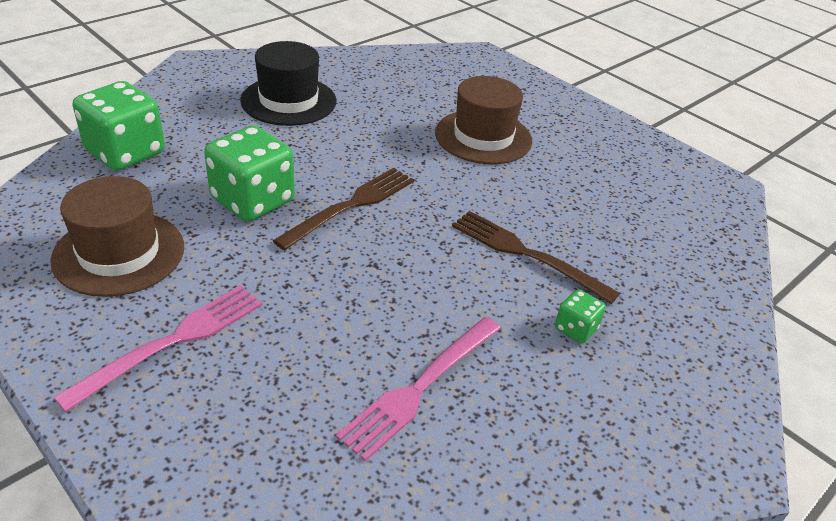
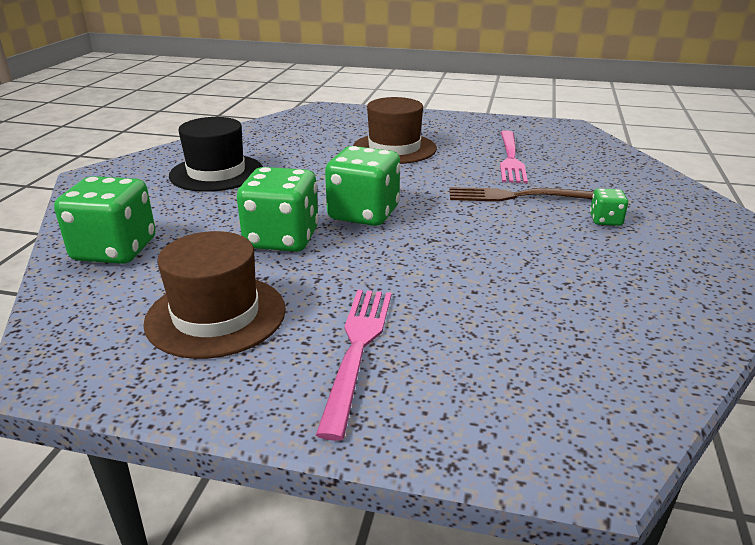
camera: 30 degrees left, 10 degrees down
(352, 205) = (363, 213): brown fork -> green dice
(419, 389) = (572, 291): pink fork -> pink fork (511, 159)

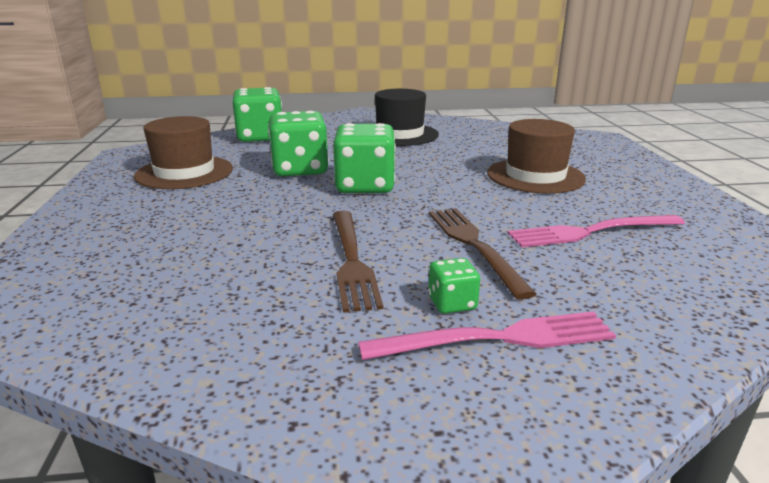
camera: 70 degrees right, 5 degrees down
(357, 348) = (145, 214): pink fork -> pink fork (500, 338)
(531, 243) = (352, 261): none -> brown fork

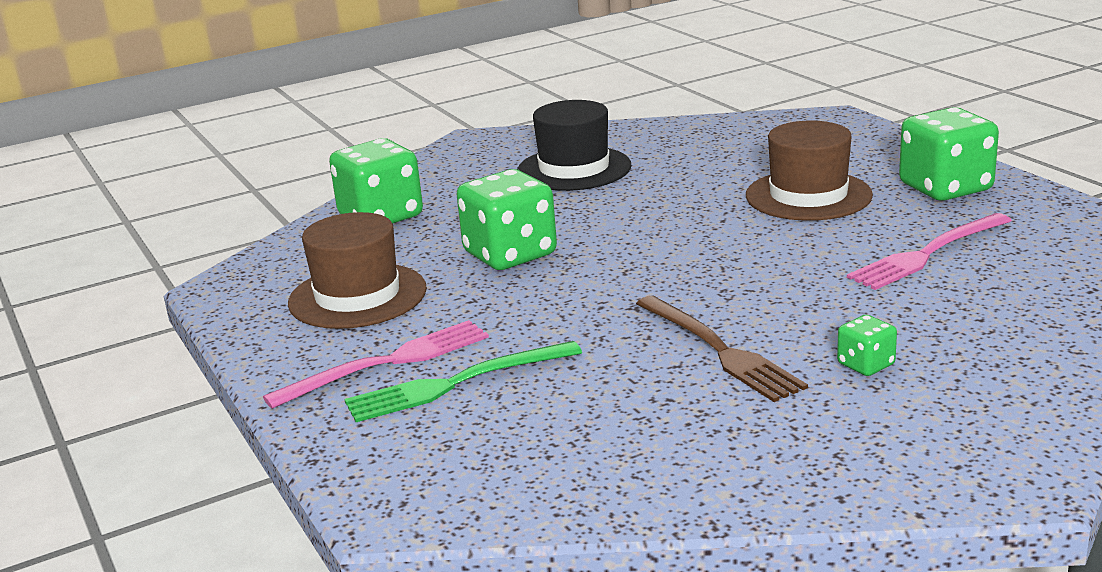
camera: 20 degrees left, 0 degrees up
(153, 235) = (454, 384): none -> green fork
(365, 186) = (623, 258): green dice -> green dice (945, 188)
(473, 244) = (824, 299): brown fork -> none
(500, 338) = (937, 383): pink fork -> pink fork (389, 362)

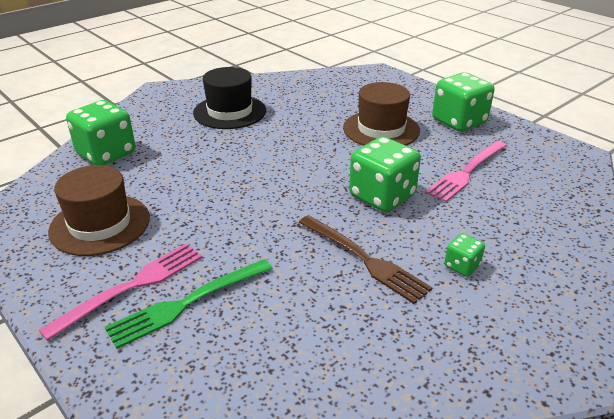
camera: 15 degrees left, 10 degrees up
(510, 254) = (202, 182): green dice -> green dice (382, 196)

